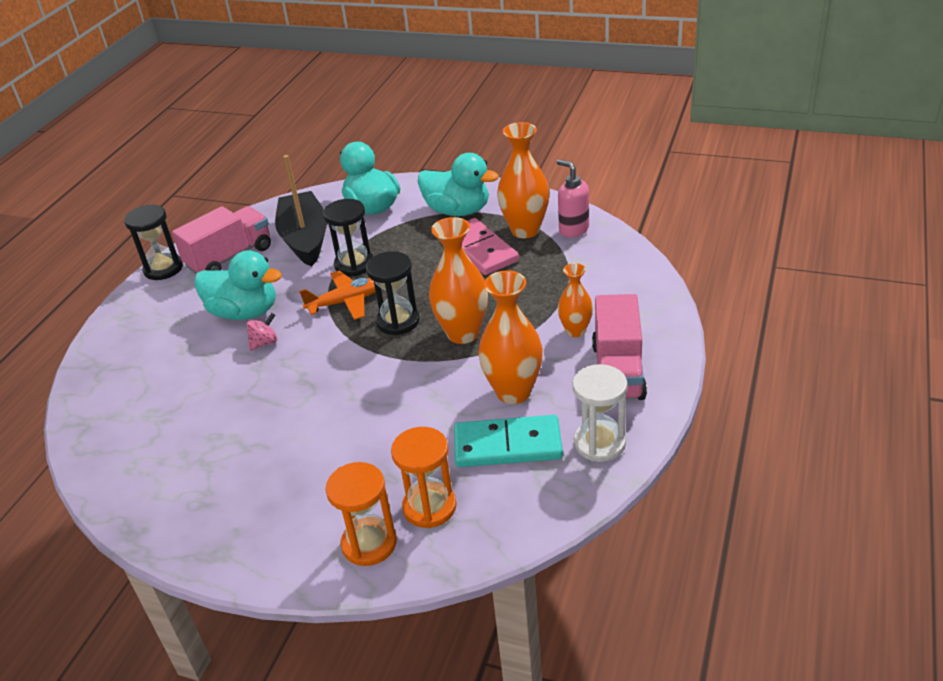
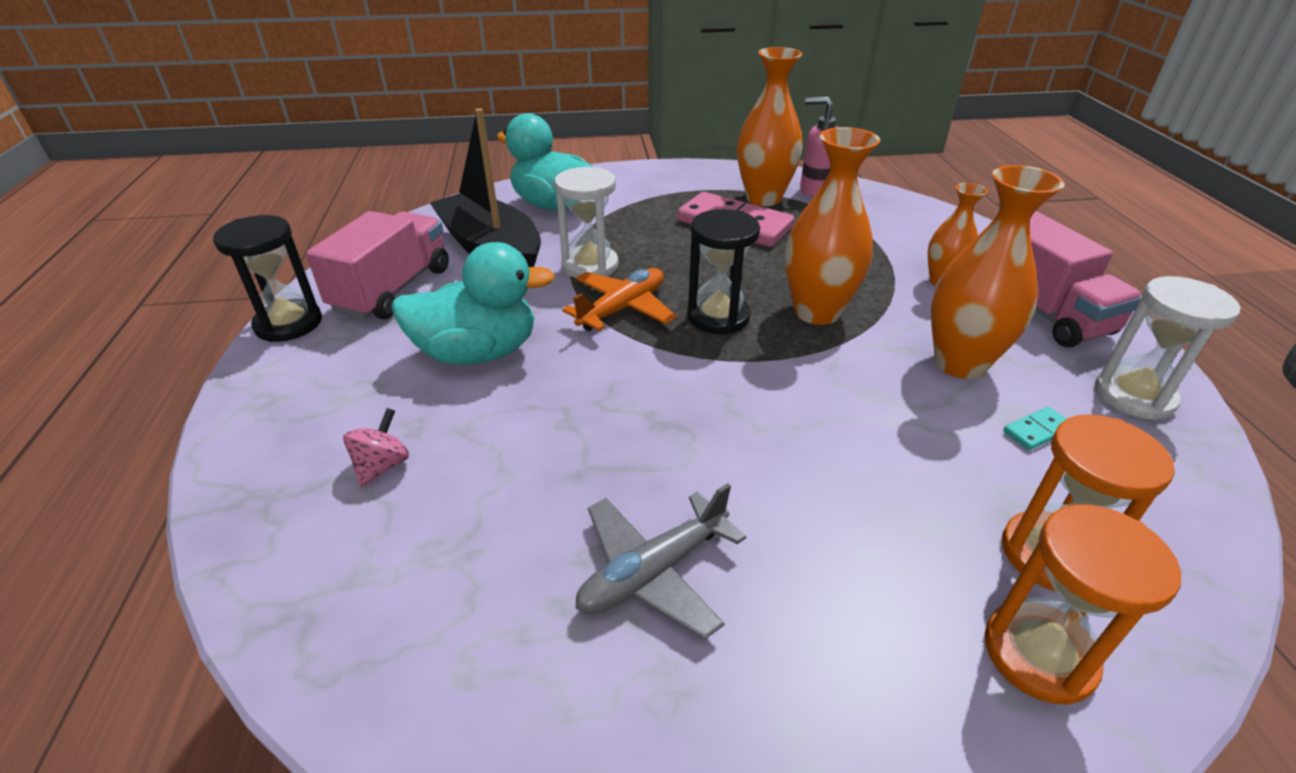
camera: 30 degrees left, 0 degrees up
(235, 453) = (654, 572): none -> grey plane
(264, 343) = (548, 386): pink spinning top -> pink spinning top (382, 466)
(354, 264) = (590, 266): black hourglass -> white hourglass
(458, 211) = (664, 193): turquoise duck -> none
(507, 445) = (1037, 431): turquoise domino -> turquoise domino, size x0.41

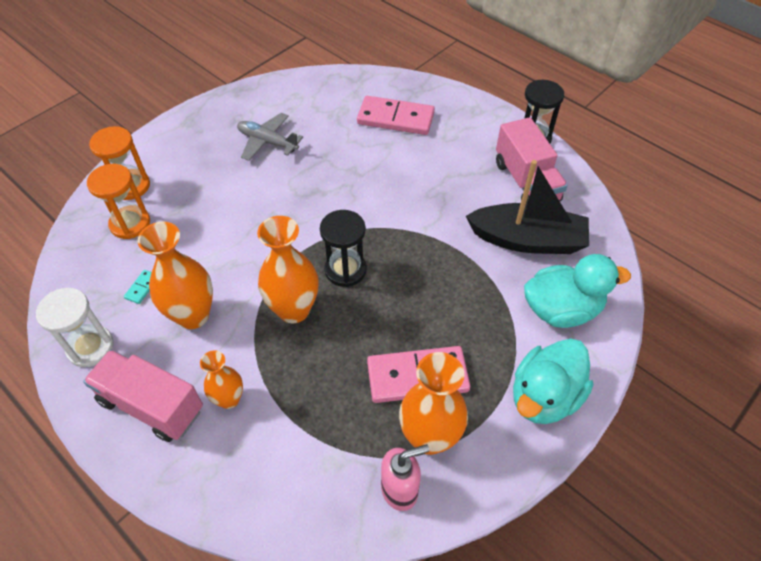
camera: 140 degrees right, 15 degrees up
(382, 466) = (395, 118): pink spinning top -> pink domino
(478, 353) = (431, 176): turquoise duck -> turquoise duck (544, 397)
(590, 266) = (457, 265): white hourglass -> none
(622, 309) = (400, 243): orange plane -> none
(654, 572) = (267, 142): grey plane -> grey plane turned 75 degrees counterclockwise

